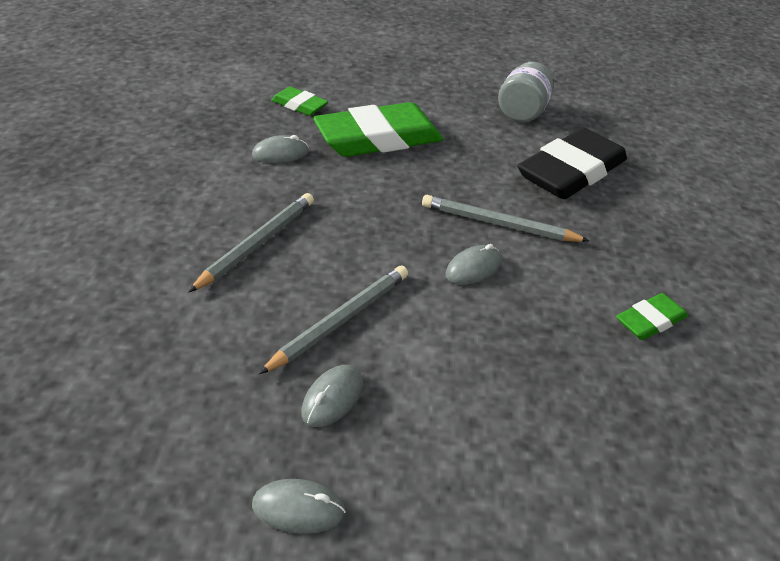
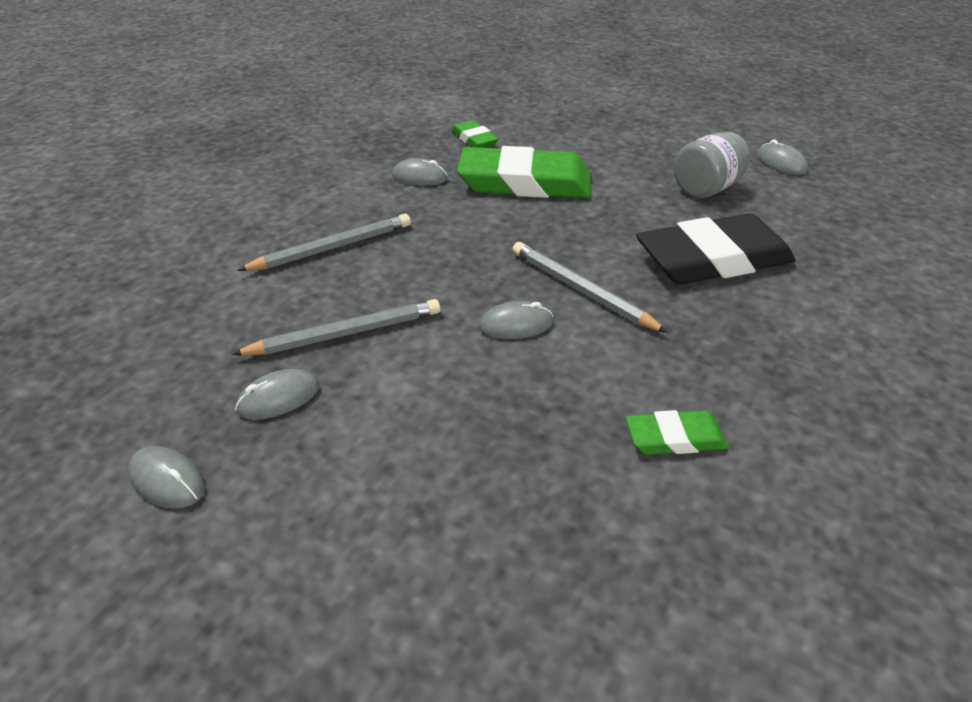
camera: 30 degrees right, 0 degrees up
(558, 78) = (781, 163): none -> grey mouse

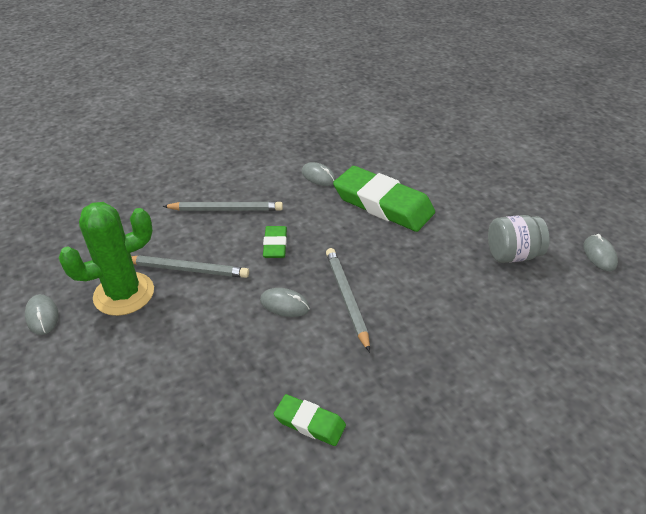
camera: 30 degrees right, 0 degrees up
(279, 398) = (124, 294): grey mouse -> green cactus
(474, 139) = (379, 158): green eraser -> green eraser (275, 245)
(712, 259) = (460, 312): black eraser -> none

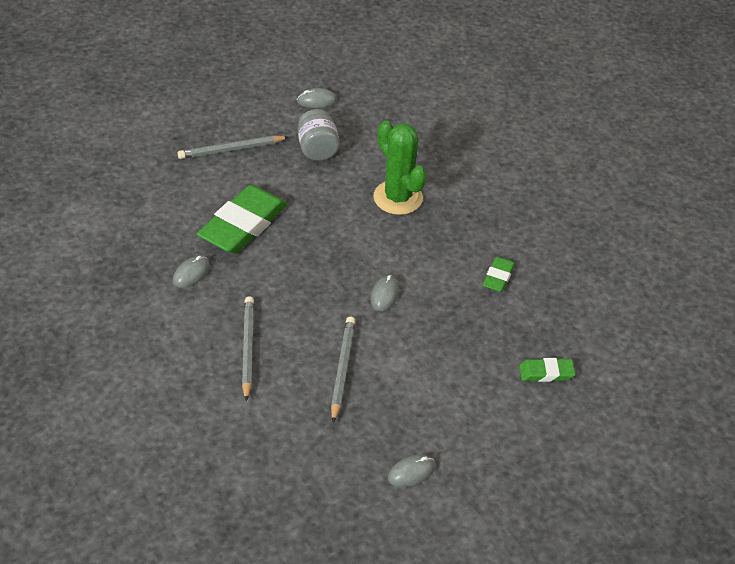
camera: 95 degrees left, 5 degrees up
(124, 294) = (378, 413): green cactus -> green cactus (398, 198)
(275, 245) = (305, 305): green eraser -> green eraser (546, 372)
(346, 298) = (374, 255): grey pencil -> grey pencil (231, 149)

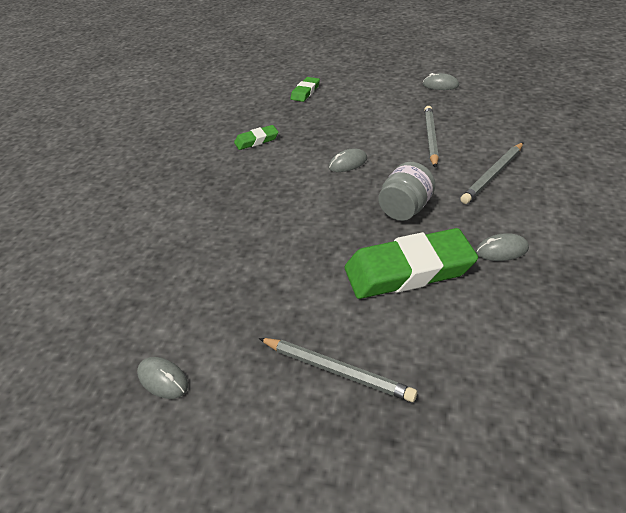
camera: 130 degrees left, 5 degrees down
(317, 149) = (245, 311): grey jar -> grey jar (405, 209)
(342, 369) = (430, 138): grey pencil -> grey pencil turned 135 degrees clockwise
(398, 198) = (241, 222): green cactus -> none
(546, 372) = (305, 92): green eraser -> green eraser turned 75 degrees clockwise

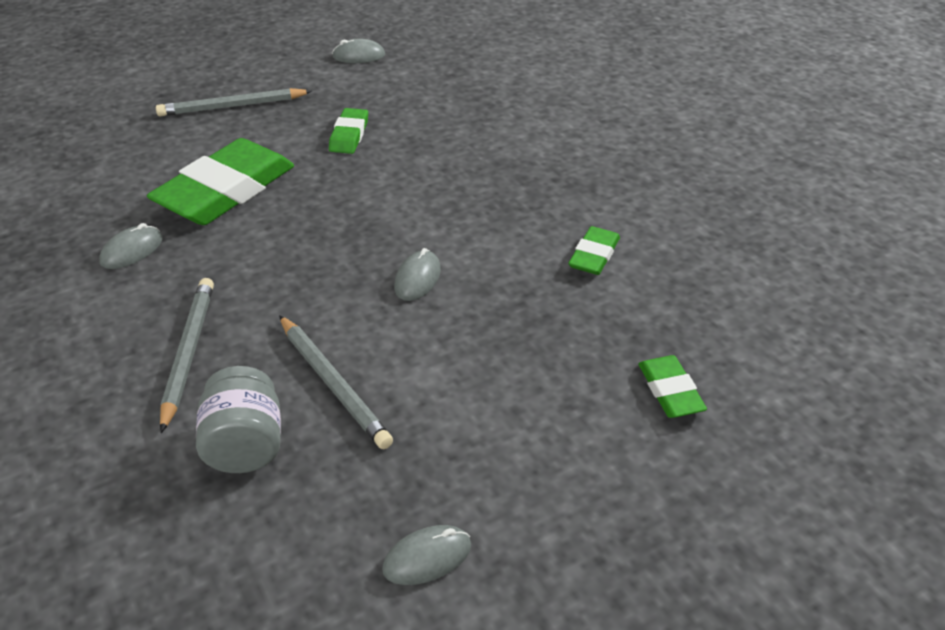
camera: 135 degrees right, 0 degrees up
(279, 278) = (349, 135): none -> green eraser
(405, 209) = (279, 250): grey jar -> grey jar (245, 445)

